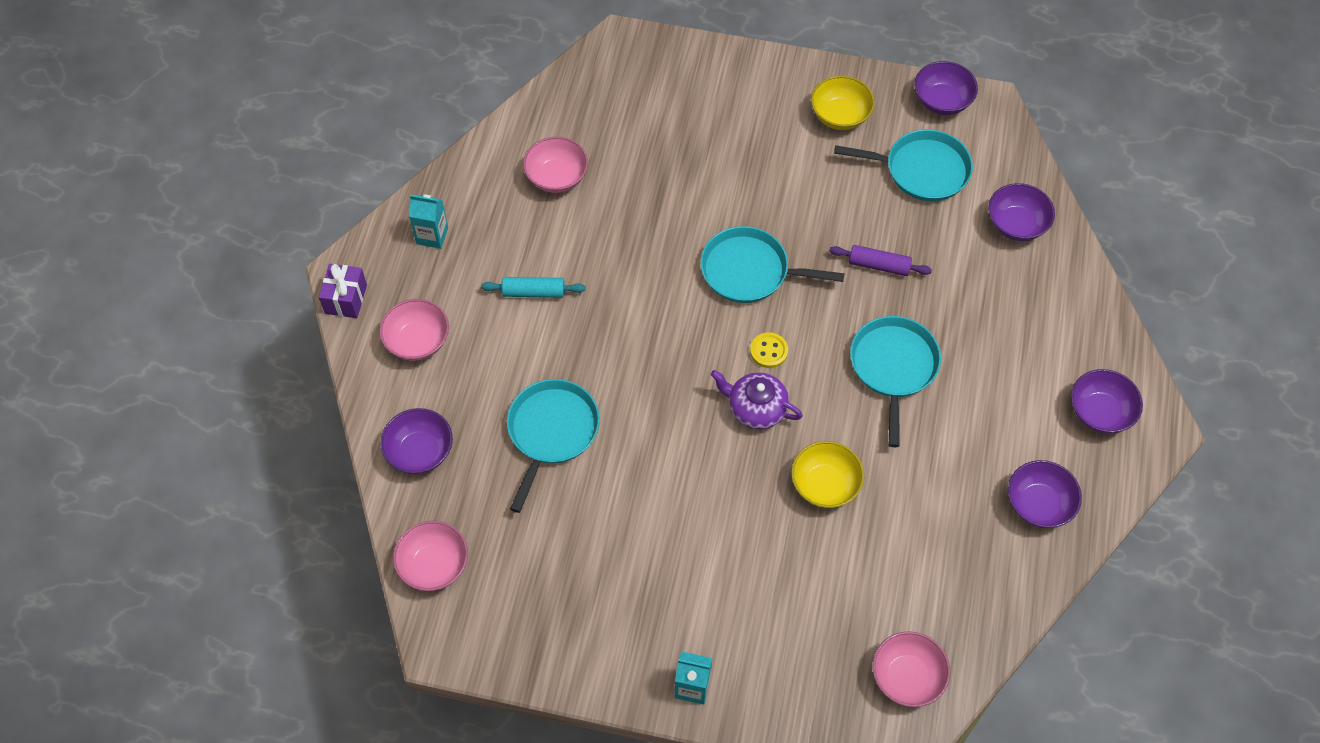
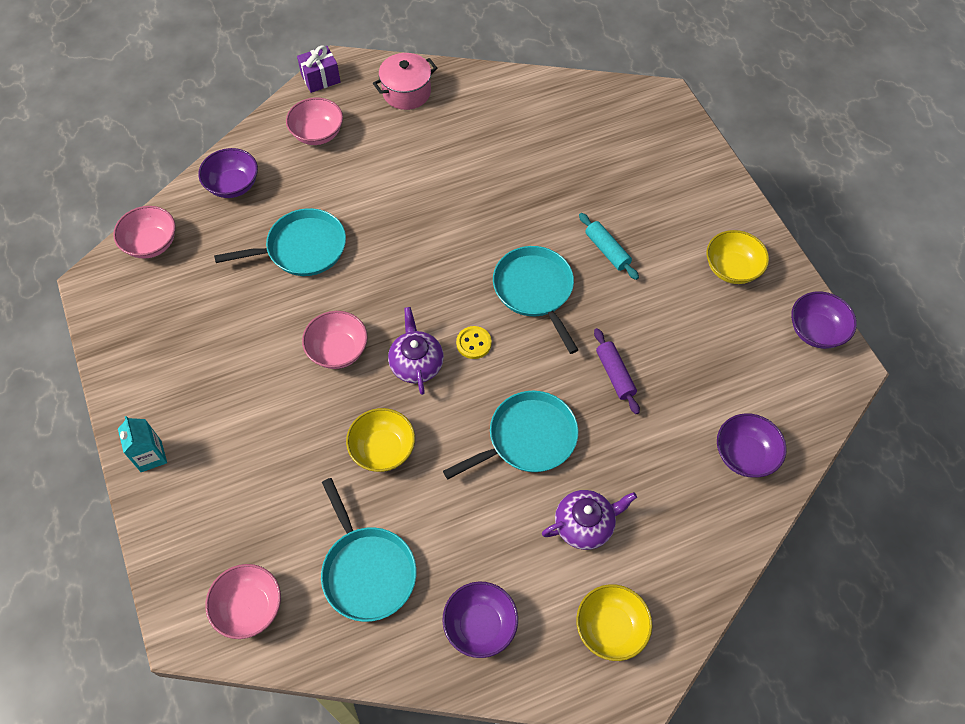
camera: 55 degrees right, 0 degrees up
(432, 236) = (406, 92): turquoise carton -> pink pot
(534, 292) = (408, 172): turquoise rolling pin -> turquoise rolling pin (607, 250)
(557, 177) = (514, 130): pink bowl -> pink bowl (338, 350)
(922, 170) = (734, 354): turquoise pan -> turquoise pan (367, 571)
(1001, 375) = (585, 524): none -> purple teapot
(1099, 412) = (610, 628): purple bowl -> yellow bowl

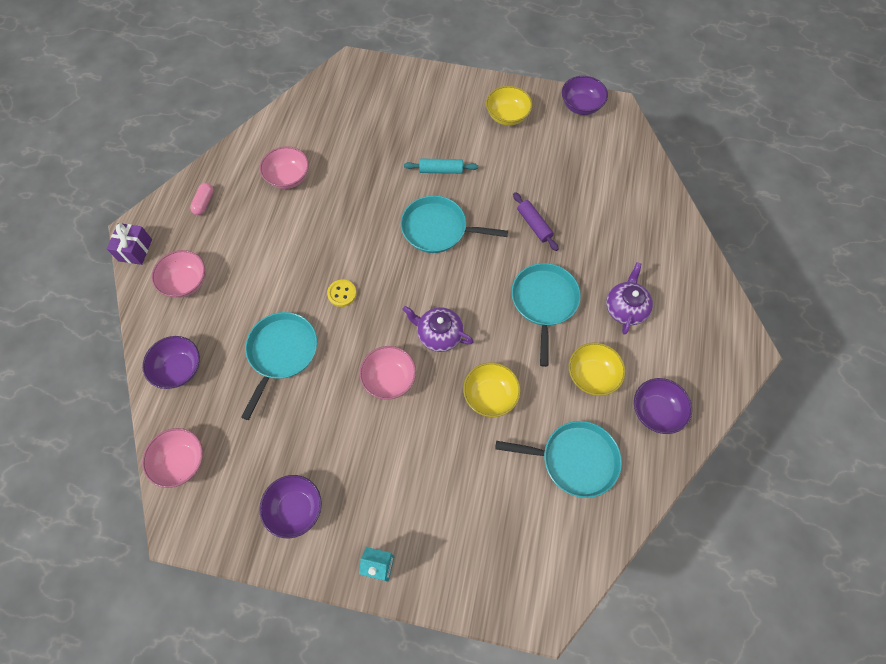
camera: 55 degrees left, 5 degrees up
(249, 607) = (552, 557): pink bowl -> pink bowl (288, 177)
(406, 92) = (204, 203): pink pot -> pink capsule
(473, 343) = (450, 290): yellow button -> yellow button (342, 294)
(610, 628) = (701, 337): yellow bowl -> yellow bowl (592, 375)
(615, 374) = (534, 225): purple rolling pin -> purple rolling pin turned 45 degrees clockwise
(745, 455) = (635, 194): purple bowl -> purple bowl (295, 509)

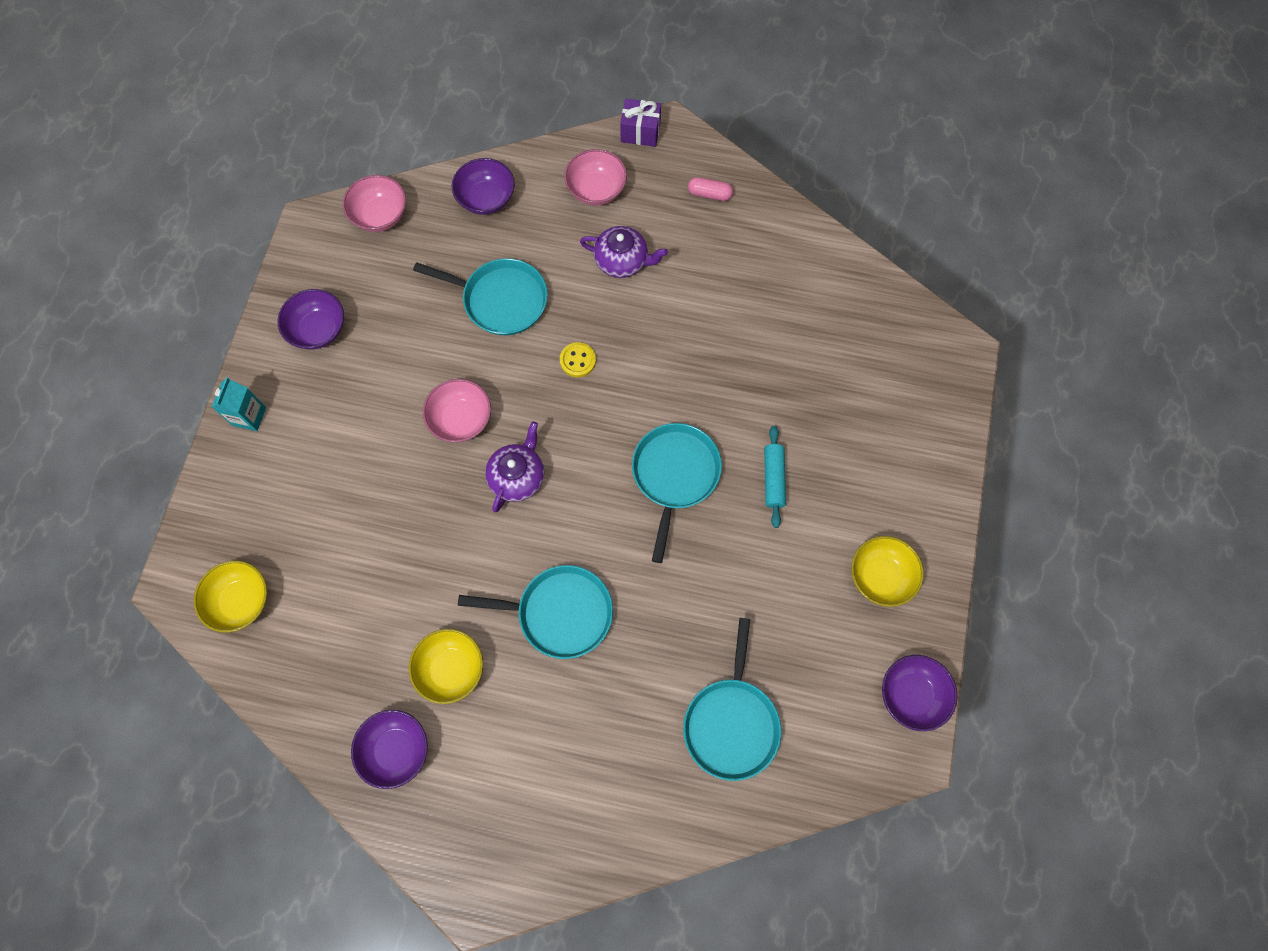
camera: 90 degrees right, 5 degrees up
(288, 177) = (752, 285): pink bowl -> none
(490, 395) = (432, 537): yellow bowl -> yellow bowl (241, 601)
(534, 225) = (683, 606): purple rolling pin -> none
(575, 460) = (342, 637): turquoise pan -> turquoise pan (731, 723)
(625, 308) = (548, 726): purple teapot -> purple teapot (622, 261)

